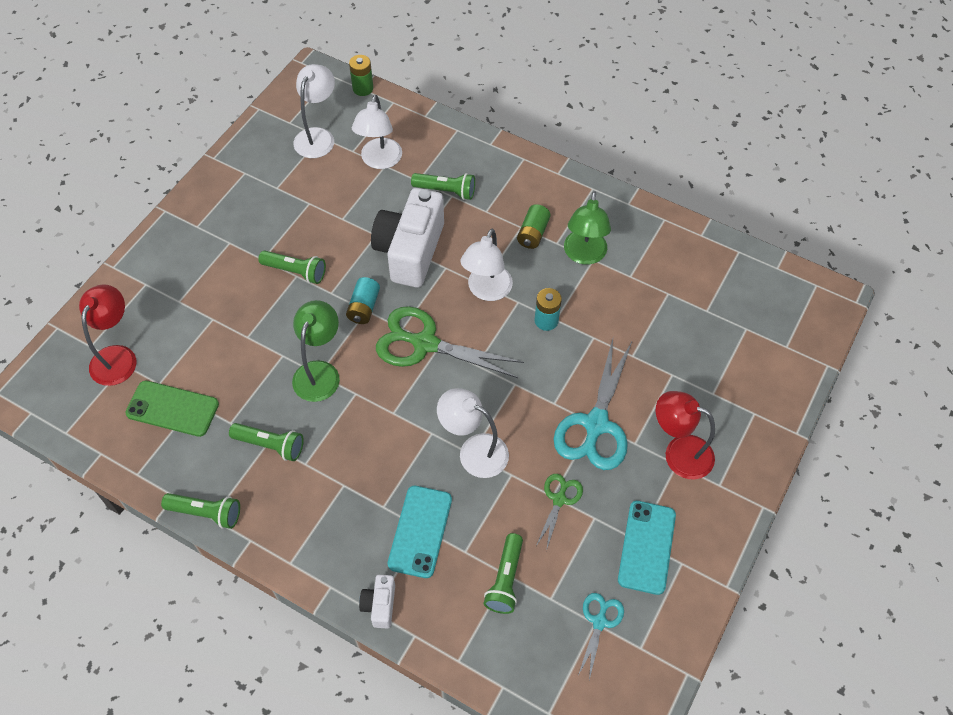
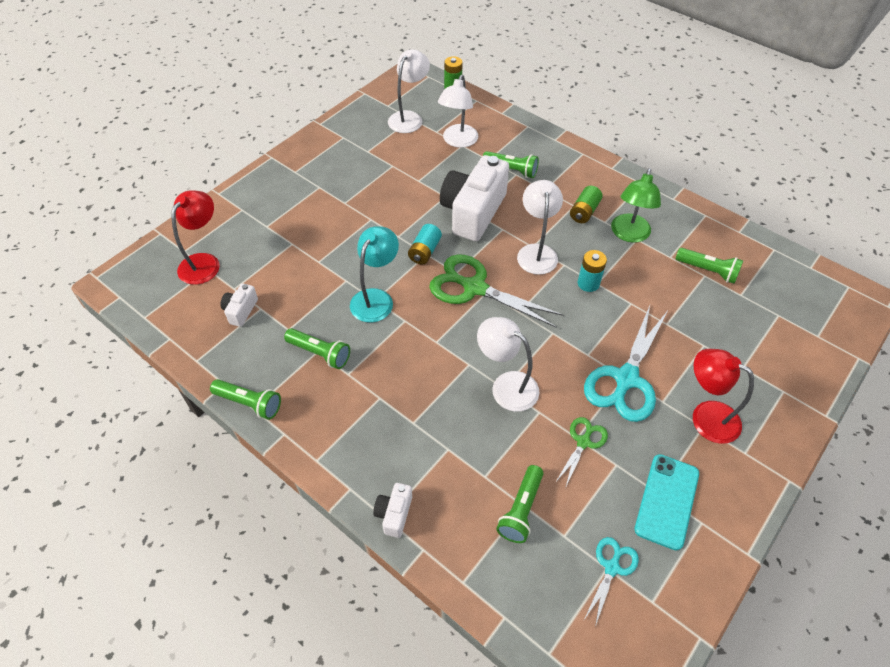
camera: 10 degrees right, 5 degrees down
(172, 409) = (240, 310): green phone -> white camera
(296, 272) = (371, 216): green flashlight -> green flashlight (708, 271)
(319, 372) = (376, 298): green lamp -> turquoise lamp
(420, 531) = (444, 451): turquoise phone -> none
(486, 291) = (536, 252): white lamp -> white lamp turned 150 degrees clockwise

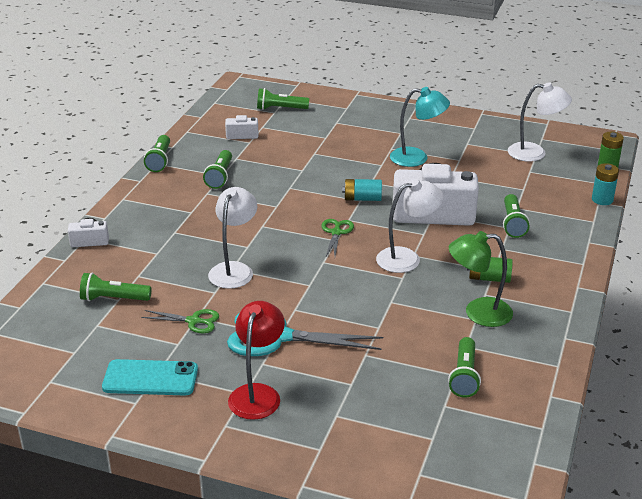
camera: 70 degrees right, 20 degrees down
(204, 262) = (280, 109): red lamp -> green flashlight
(376, 298) = (291, 187): turquoise lamp -> turquoise lamp (417, 158)
(458, 141) = (527, 185): white lamp -> none
(474, 288) = (336, 232): green scissors -> green scissors, size x0.51
(588, 283) = (387, 296): turquoise battery -> turquoise battery (602, 200)
(612, 567) = (75, 354): turquoise scissors -> none

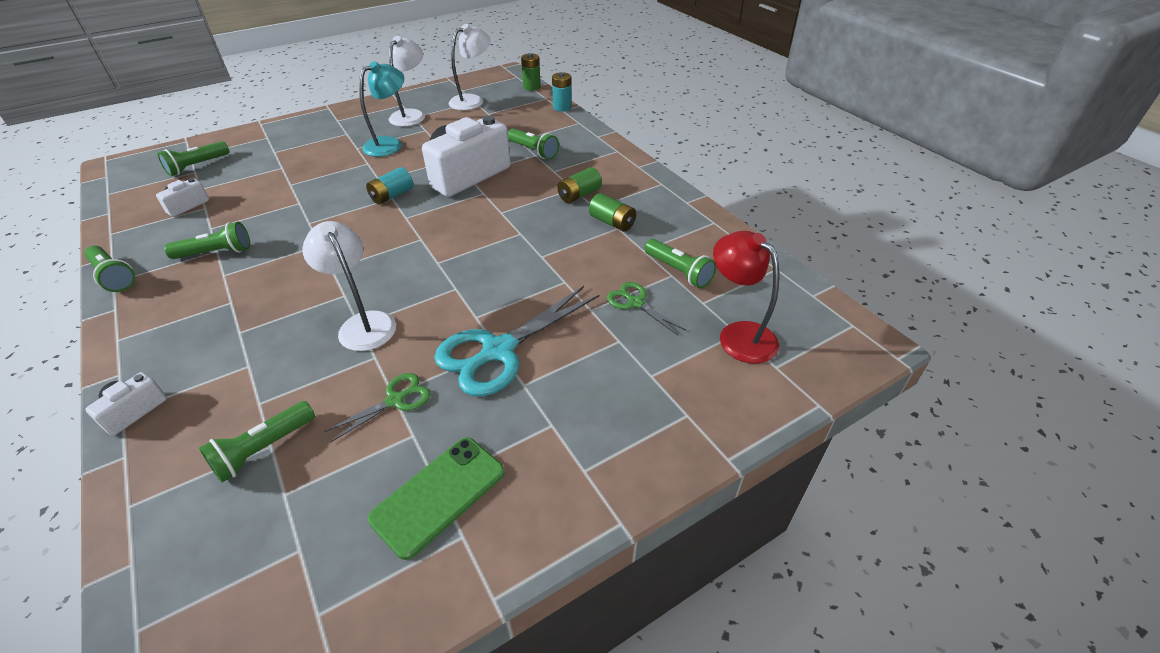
camera: 50 degrees left, 10 degrees up
(150, 378) = (438, 495): turquoise phone -> green phone
(220, 177) = (216, 253): green flashlight -> green flashlight turned 60 degrees counterclockwise
(257, 394) = (563, 415): red lamp -> red lamp (738, 335)
(336, 232) = (411, 233): green scissors -> green scissors (635, 303)
(407, 258) = (500, 217): white lamp -> white lamp (411, 115)
(478, 313) = (612, 222): green lamp -> green battery

